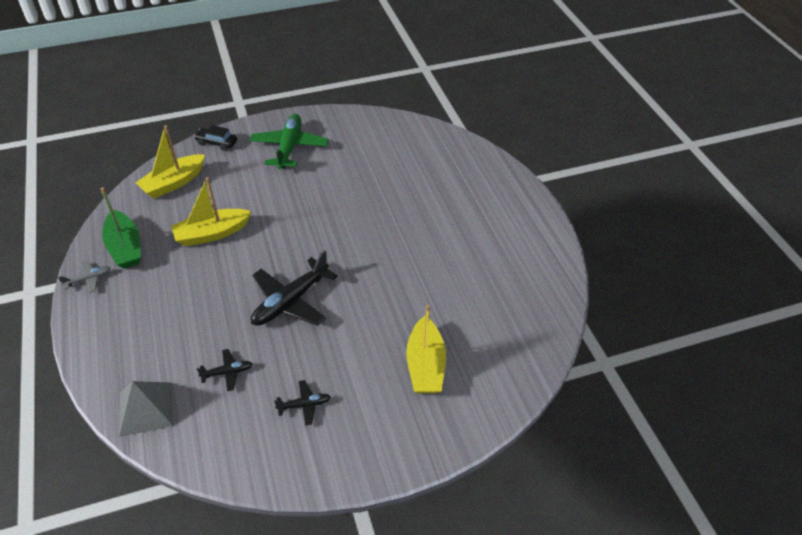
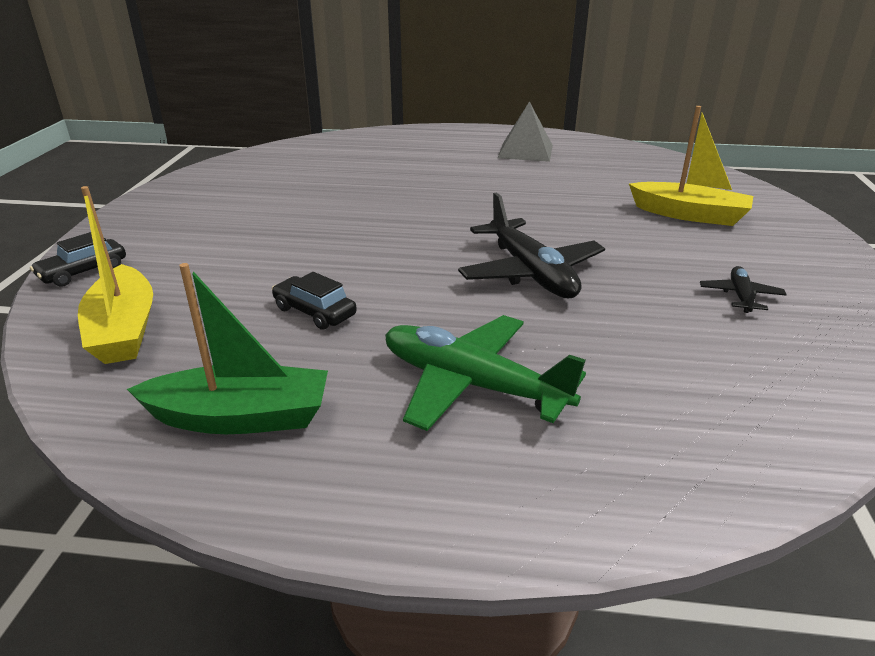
camera: 65 degrees left, 15 degrees down
(88, 279) = (289, 490): grey plane -> none
(146, 408) = (723, 452): grey pyramid -> grey pyramid (525, 151)
(212, 234) = (315, 312): yellow boat -> black car
(227, 372) = (657, 347): black plane -> none
(289, 147) = (196, 220): green plane -> green plane (471, 384)

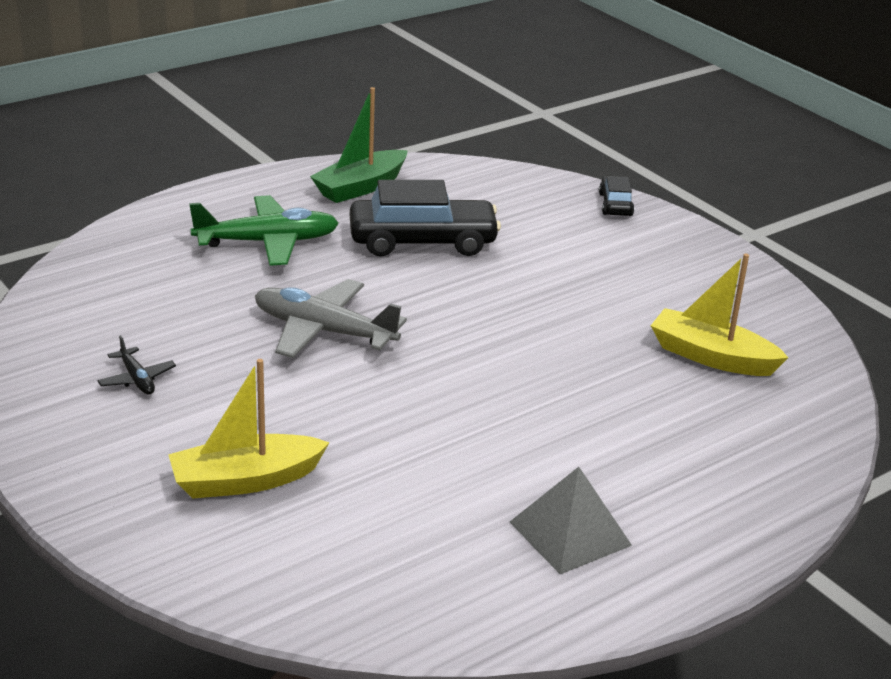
camera: 135 degrees right, 0 degrees up
(124, 330) = (504, 192): yellow boat -> yellow boat (711, 357)
(315, 312) = (422, 242): black car -> black car, size x2.01
(531, 273) = (323, 331): black plane -> grey plane

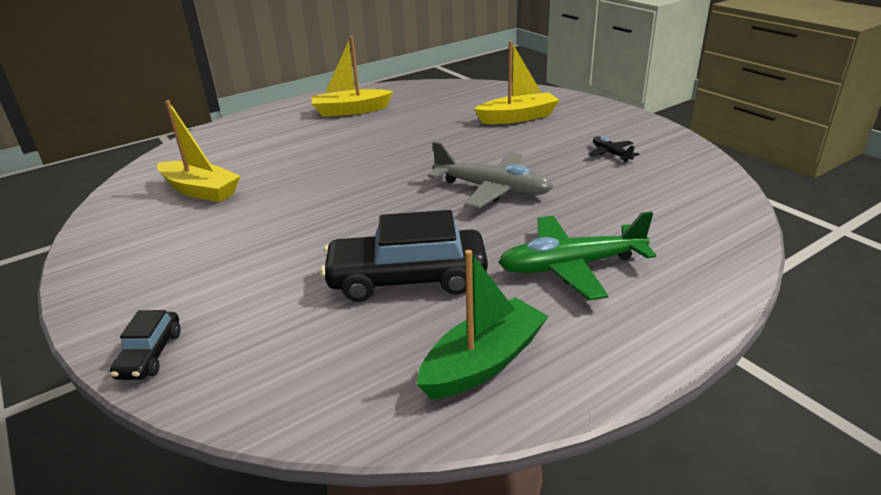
camera: 175 degrees left, 0 degrees up
(570, 533) = (351, 111): grey pyramid -> yellow boat

